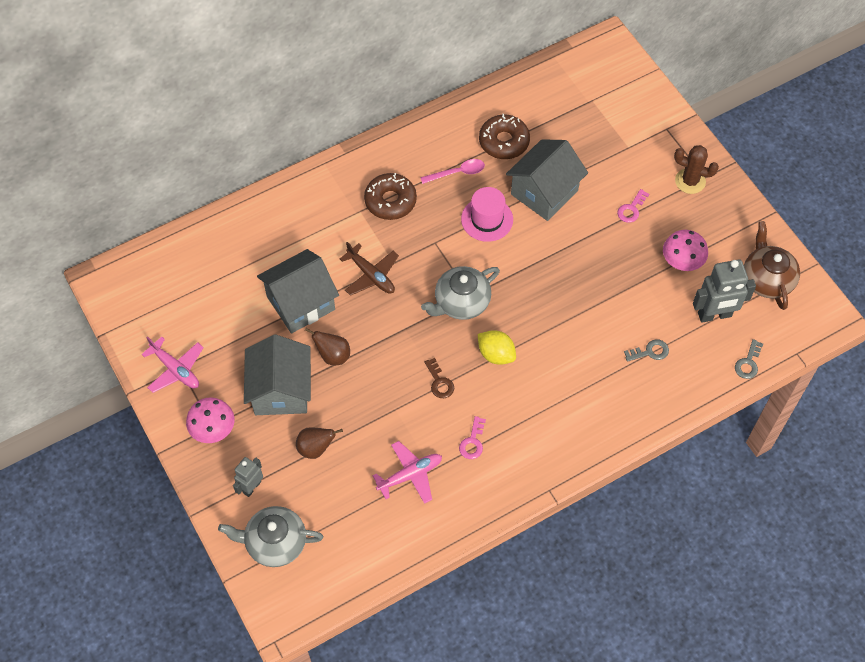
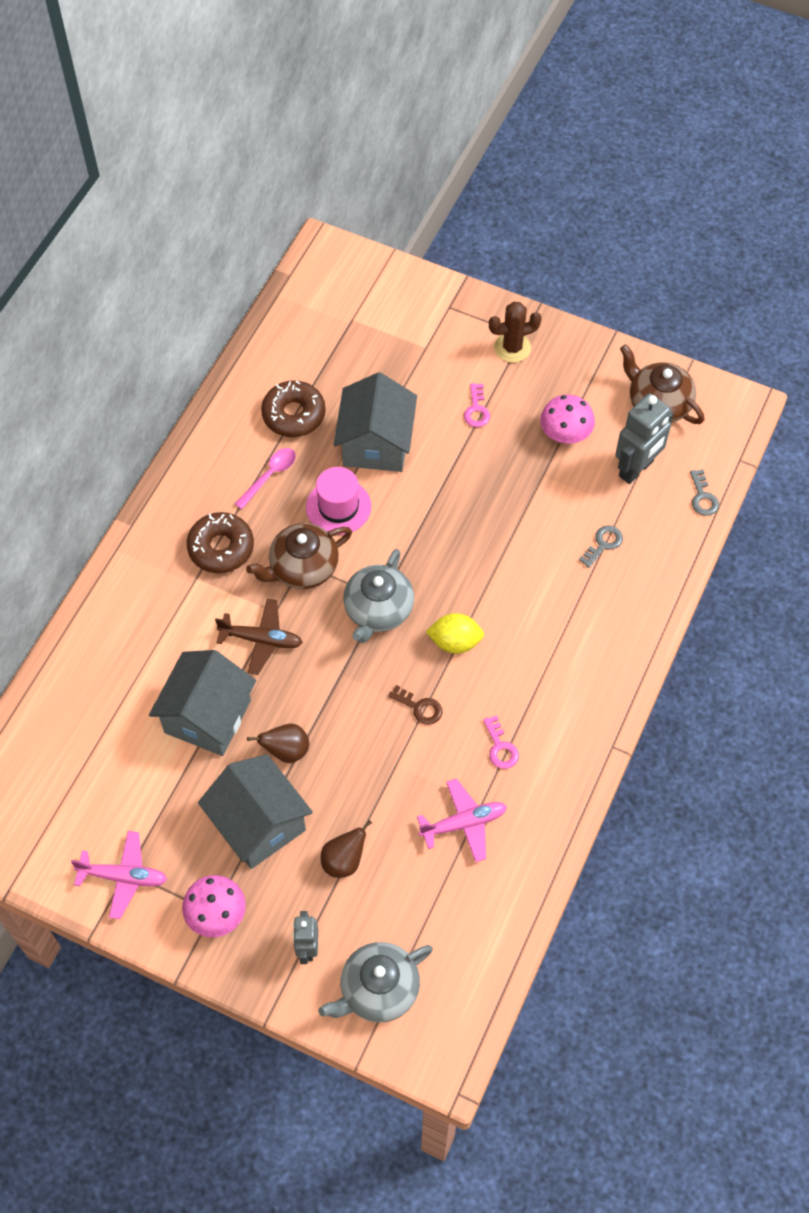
camera: 35 degrees left, 0 degrees up
(410, 475) = (464, 823): pink plane -> pink plane turned 45 degrees clockwise
(433, 245) = (302, 567): none -> brown teapot

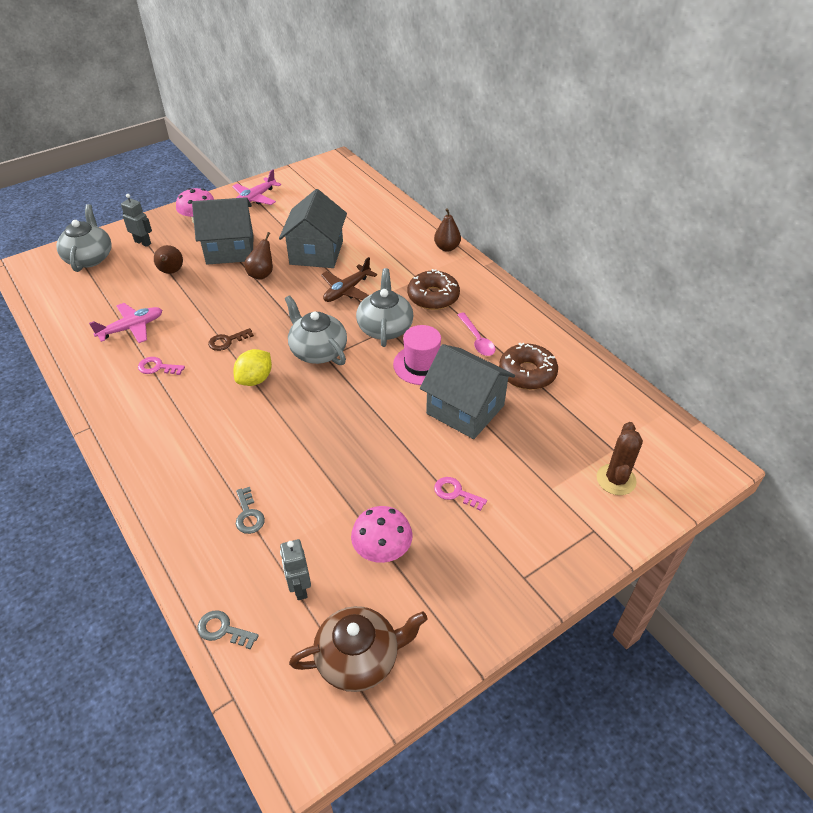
camera: 120 degrees right, 15 degrees down
(115, 578) = (447, 248): none -> brown pear
(207, 716) = (316, 253): grey house -> grey house turned 45 degrees clockwise
(302, 567) = (385, 328): brown teapot -> grey teapot
(464, 823) = (132, 328): pink plane -> pink plane turned 135 degrees counterclockwise
(512, 348) = (512, 559): brown cactus -> brown cactus (616, 479)
(636, 469) = (299, 588): grey robot -> grey robot, size x0.60

